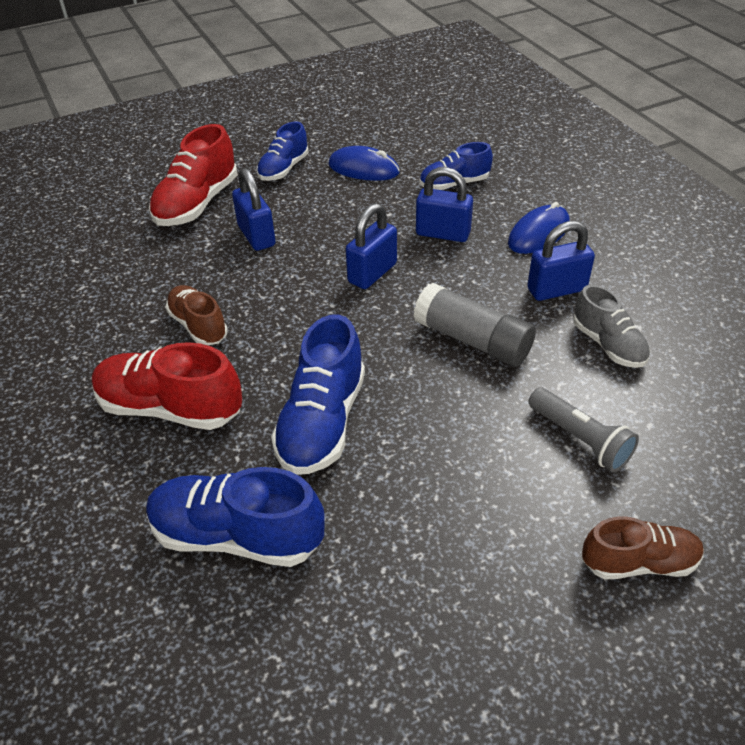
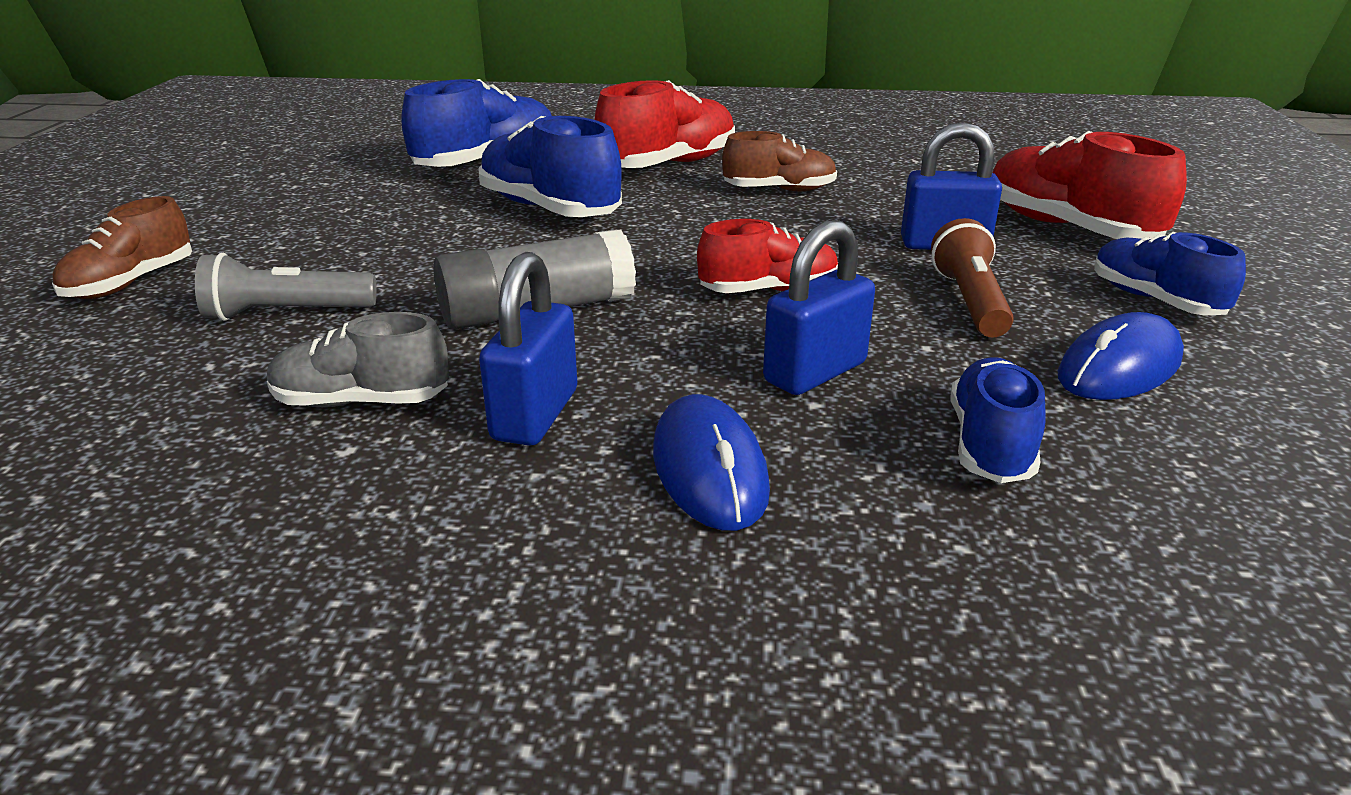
camera: 120 degrees right, 15 degrees down
(329, 213) = (970, 302): none -> brown flashlight
(372, 273) = (768, 291): blue padlock -> red shoe

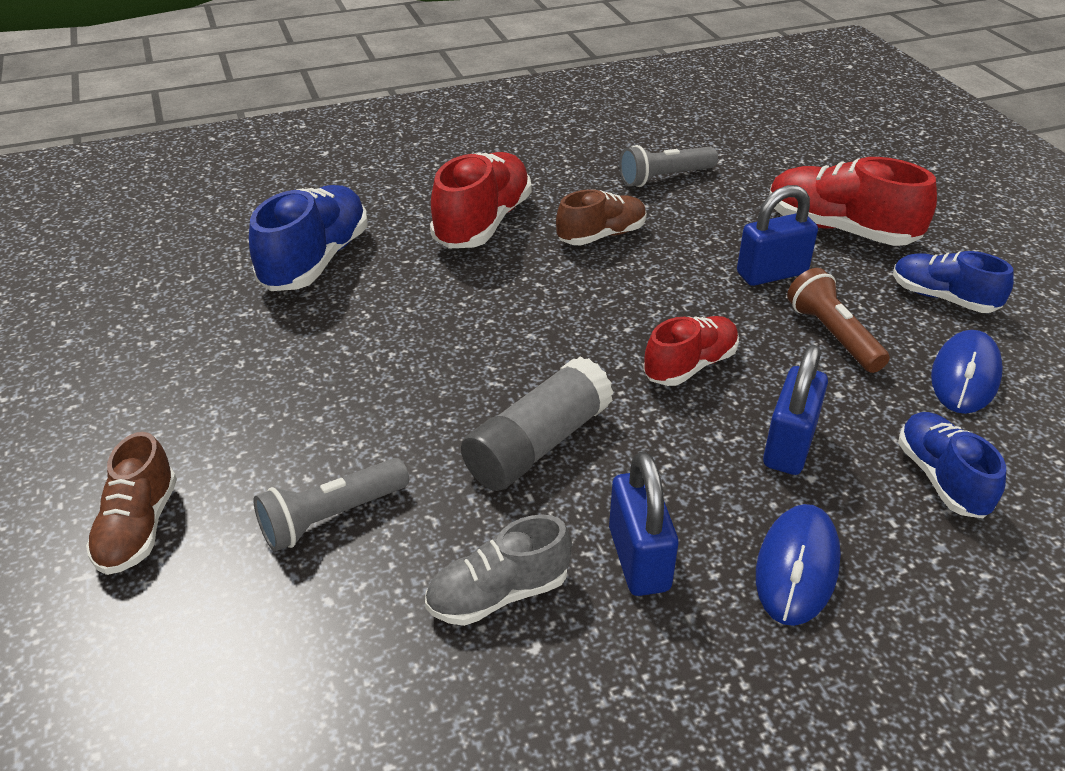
camera: 25 degrees left, 10 degrees up
(549, 209) = (433, 312): blue shoe -> none
(709, 470) = (796, 567): blue mouse -> blue mouse turned 60 degrees clockwise
(895, 165) = (665, 178): none -> grey flashlight

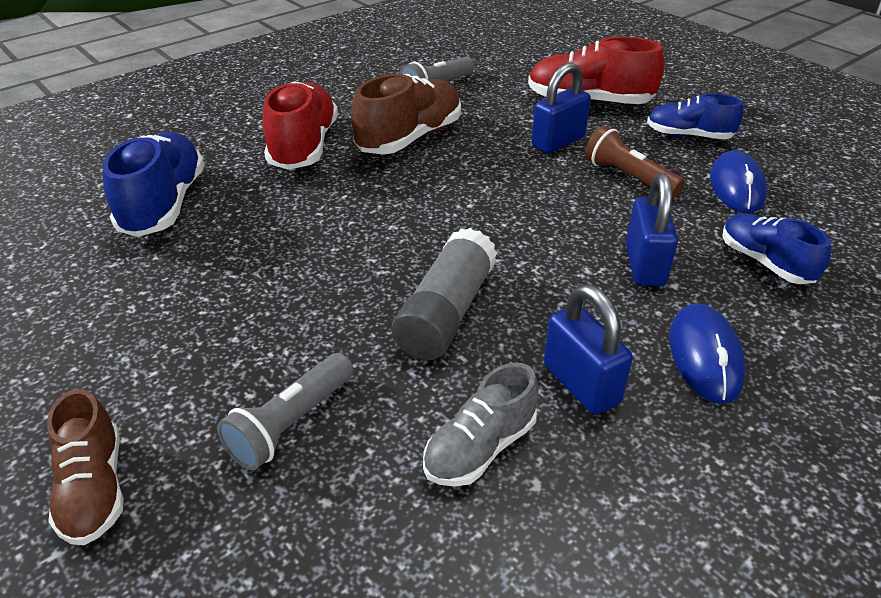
camera: 20 degrees left, 0 degrees up
(601, 235) = (410, 138): brown shoe -> brown shoe, size x1.58
(690, 366) = (535, 222): red shoe -> none

